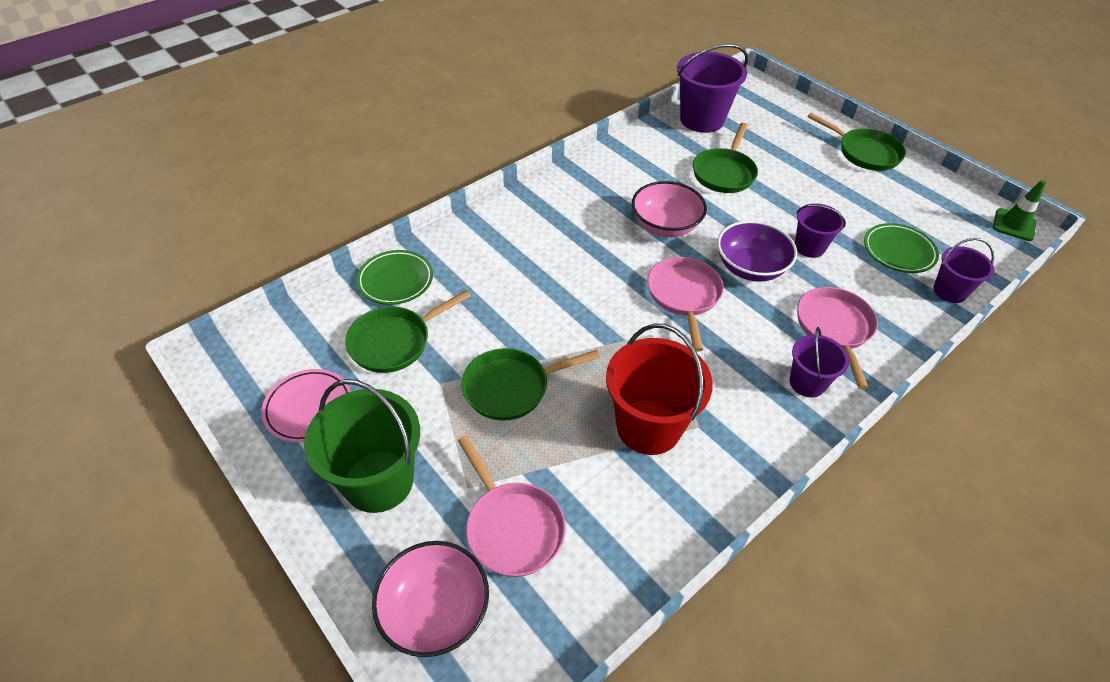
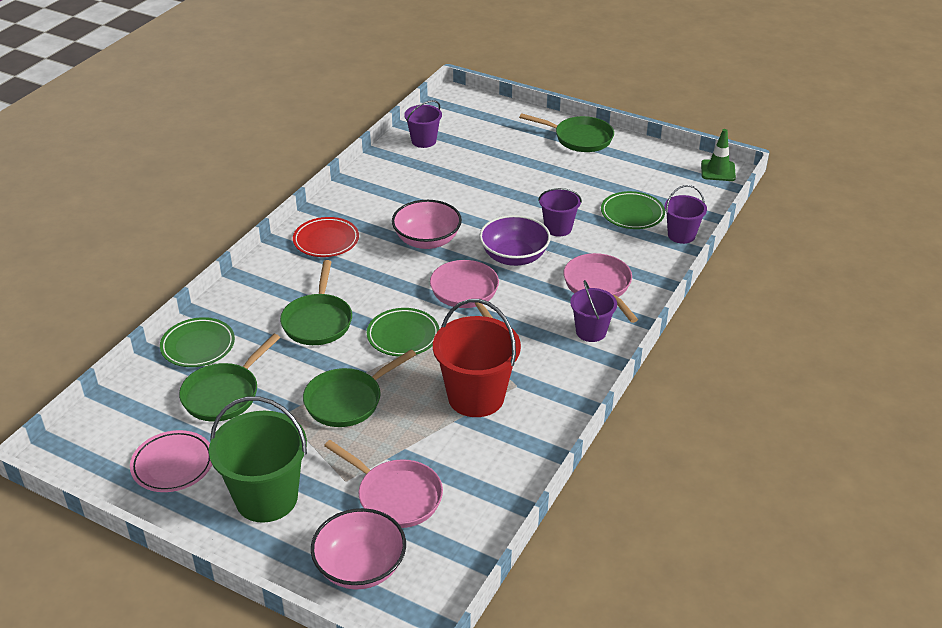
camera: 20 degrees left, 10 degrees down
(565, 200) = (326, 241): none -> red plate
(599, 327) = (403, 336): none -> green plate
(702, 120) = (423, 141): purple bucket -> purple bucket, size x0.57
(724, 173) = (462, 183): green pan -> green pan (318, 321)

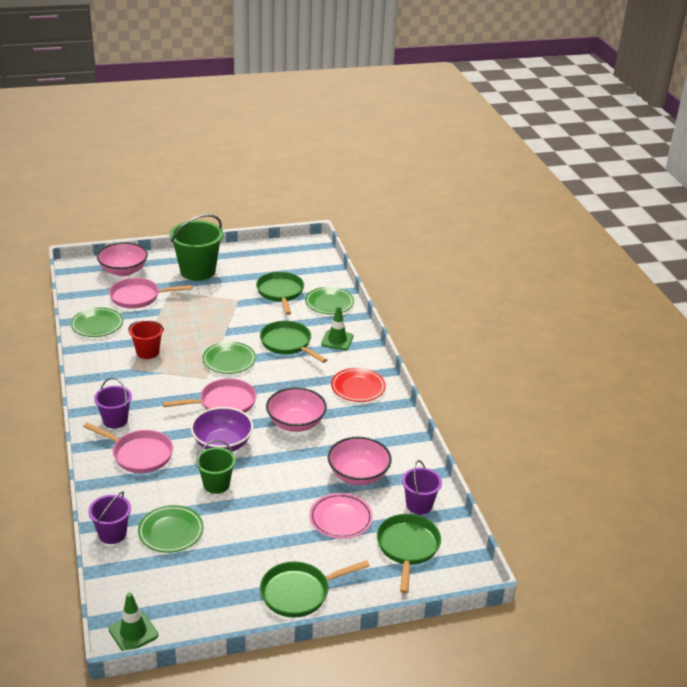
camera: 135 degrees right, 5 degrees down
(173, 465) = (258, 262): pink plate -> pink plate (340, 519)
(265, 297) = (337, 340): none -> green traffic cone
(347, 400) = (215, 319): green pan -> green pan (407, 548)
(436, 179) = (358, 475): none -> pink bowl
(466, 293) = (224, 403): pink pan -> pink pan turned 45 degrees counterclockwise
(476, 397) = (147, 352): red bucket -> red bucket, size x0.57
(494, 476) = (97, 325): none -> green plate
(558, 228) = (216, 484): purple bucket -> green bucket

